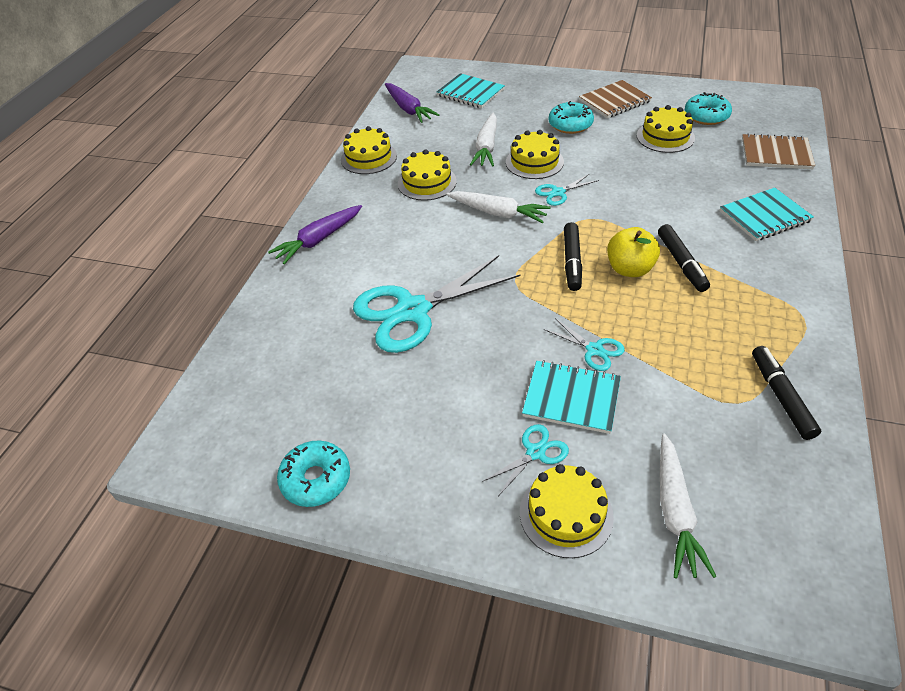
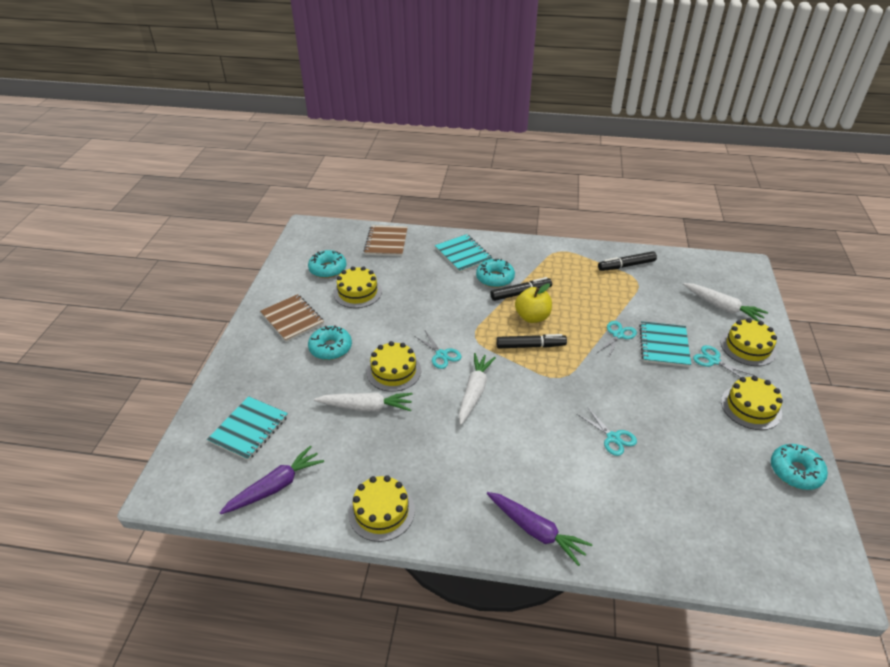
camera: 100 degrees left, 5 degrees down
(412, 311) = (613, 438): turquoise scissors -> turquoise scissors, size x0.45
(427, 182) = (429, 449): yellow cake -> yellow cake (751, 407)
(675, 512) = (722, 307): white carrot -> white carrot turned 45 degrees clockwise
(713, 242) = (495, 278): none -> turquoise donut

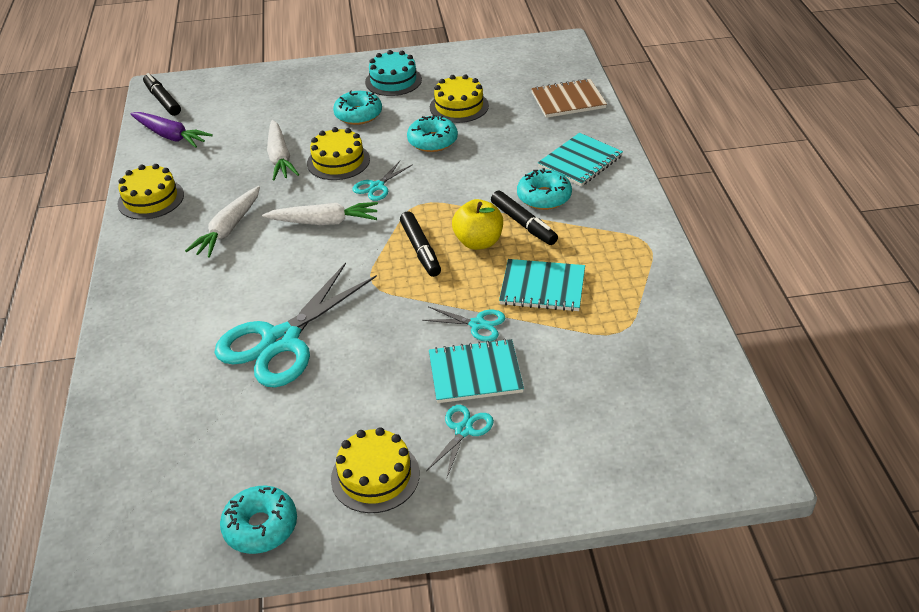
camera: 75 degrees right, 0 degrees up
(249, 429) = (234, 103): turquoise notebook -> turquoise notebook (542, 287)
(292, 319) = (393, 81): brown notebook -> turquoise cake
(328, 269) = (489, 77): turquoise donut -> turquoise donut (432, 141)
(536, 531) = (138, 300): purple carrot -> none
(613, 438) = (280, 341): turquoise scissors -> turquoise scissors, size x2.23
(626, 265) = (653, 315): black marker -> black marker (162, 100)
(722, 307) = (604, 437): white carrot -> white carrot (228, 229)
(748, 347) = (513, 471): yellow cake -> none

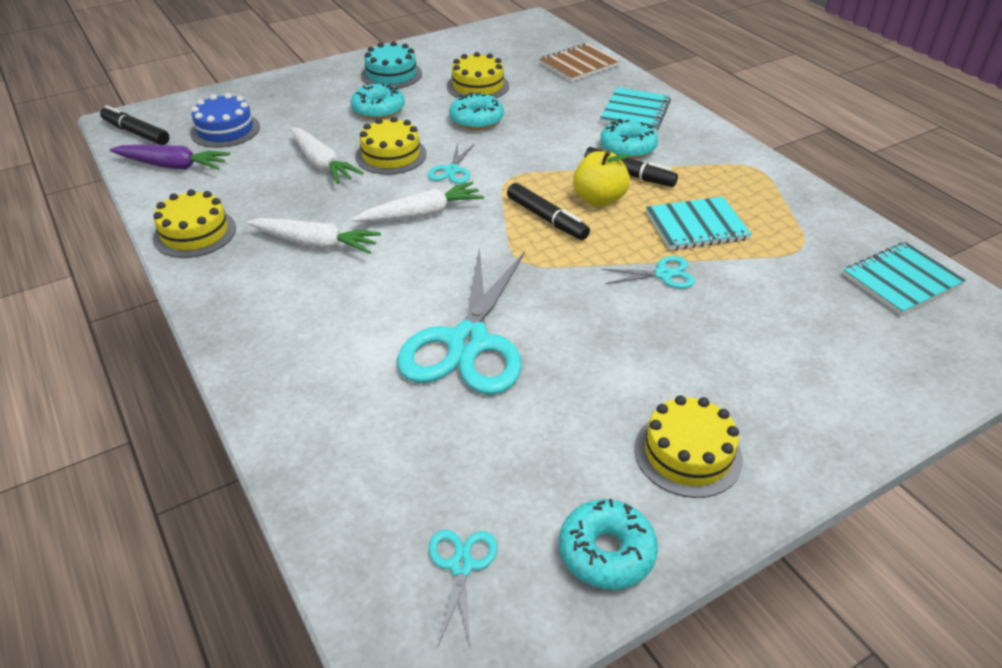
camera: 25 degrees left, 0 degrees up
(228, 110) = (225, 130): none -> blue cake
(228, 229) = (315, 244): white carrot -> white carrot turned 75 degrees counterclockwise
(464, 430) = (738, 379): turquoise scissors -> turquoise scissors (461, 565)
(475, 373) = (701, 321): turquoise notebook -> turquoise notebook (901, 281)

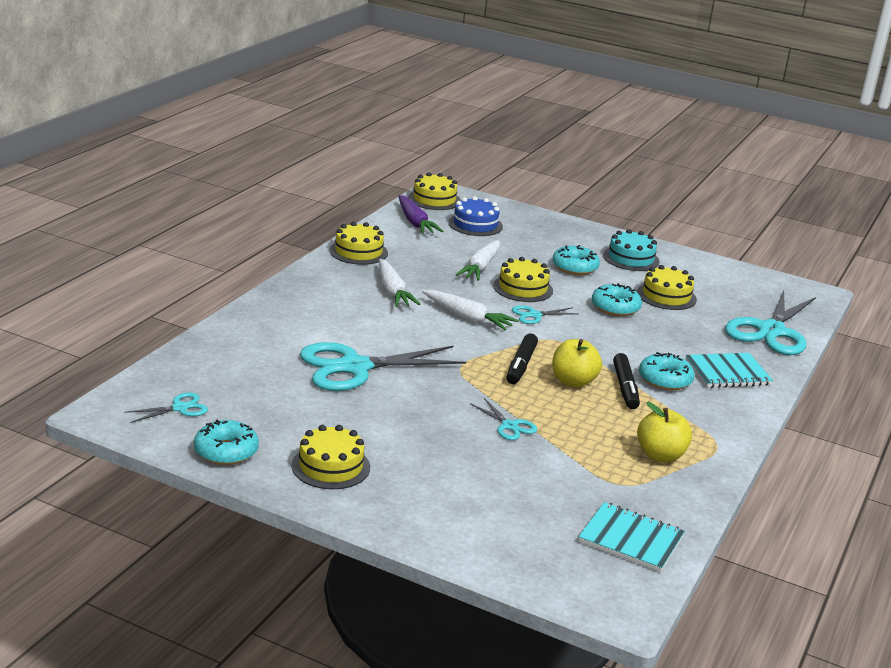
camera: 55 degrees right, 15 degrees down
(136, 133) = (434, 199): black marker -> yellow cake
(579, 65) = (770, 331): brown notebook -> turquoise scissors
(696, 226) = (590, 430): turquoise notebook -> none
(759, 204) = (660, 455): none -> yellow apple

